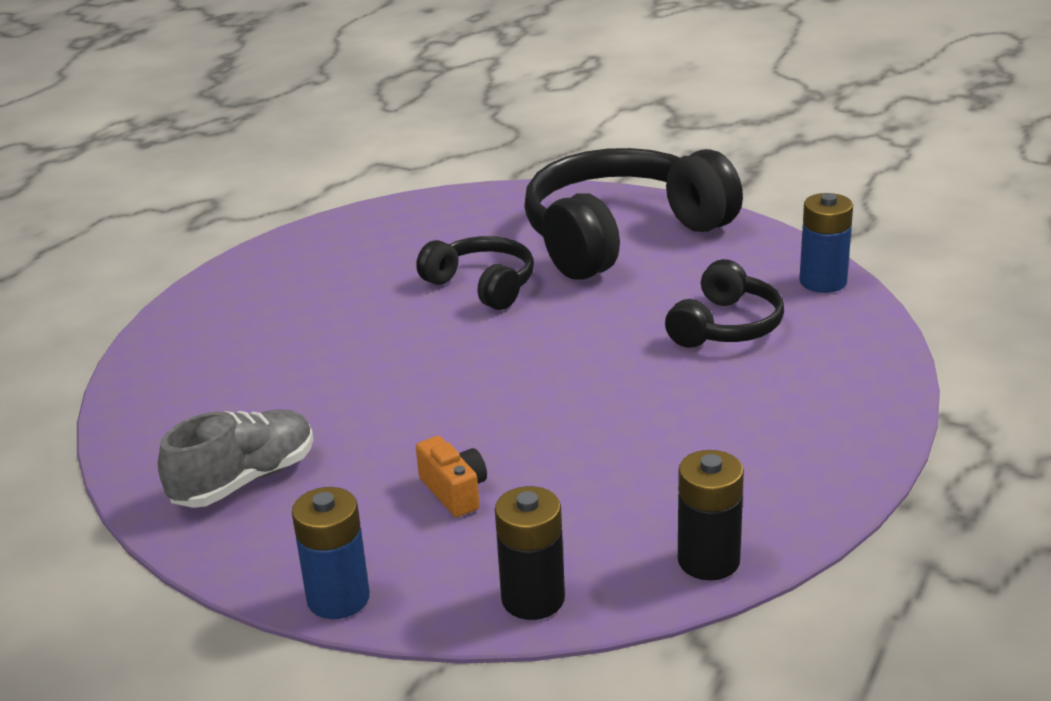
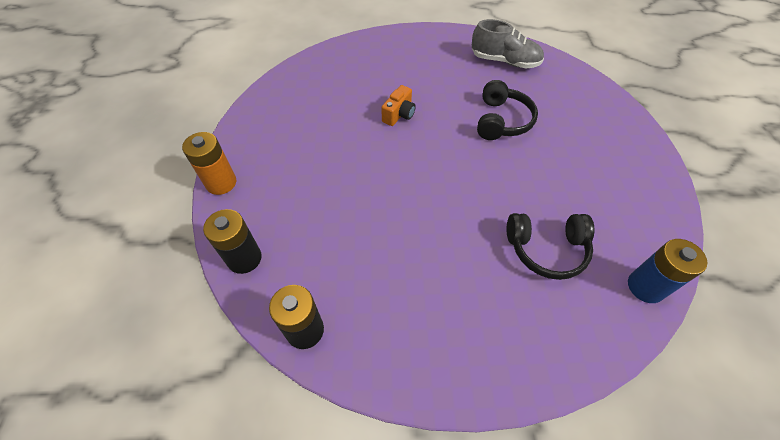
camera: 60 degrees right, 25 degrees up
(244, 480) = (291, 113): grey shoe -> grey shoe (504, 61)
(338, 598) = (221, 183): blue battery -> orange battery
(454, 491) = (316, 189): orange camera -> orange camera (399, 114)
(622, 236) = (604, 157): black headphones -> none

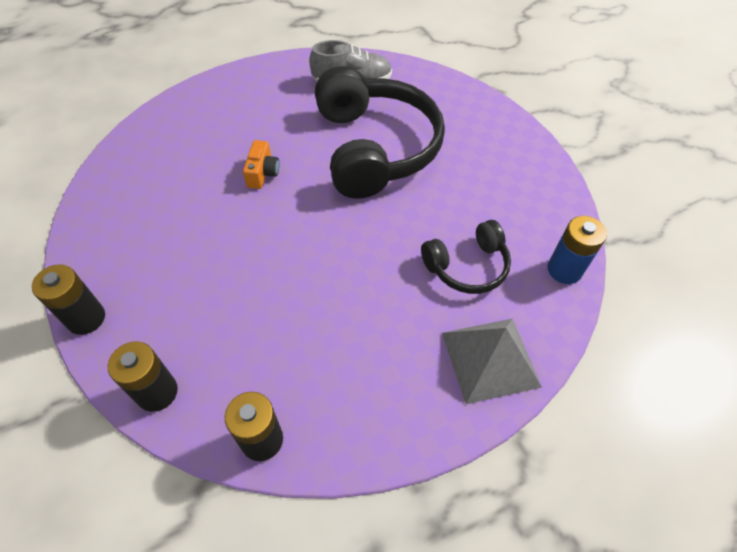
camera: 25 degrees left, 0 degrees up
(221, 183) = (86, 318): orange battery -> black battery
(501, 121) = (374, 148): black headphones -> black headphones, size x1.93
(535, 343) = (490, 359): none -> grey pyramid

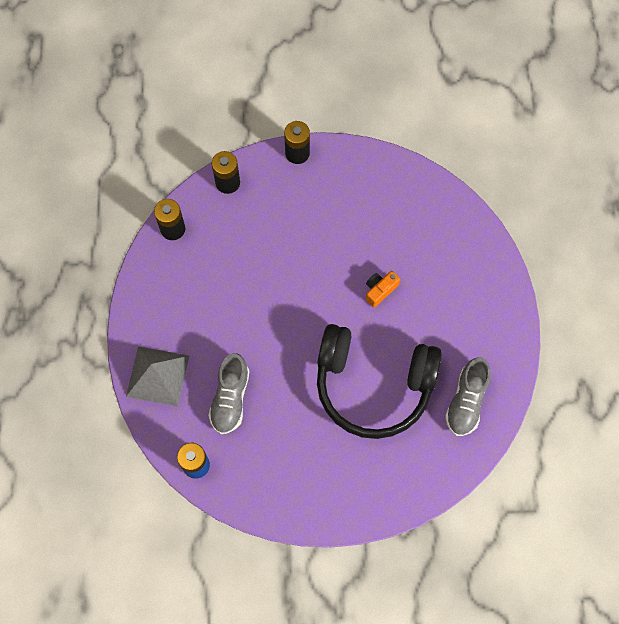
camera: 115 degrees right, 15 degrees up
(262, 173) = (380, 290): orange camera -> orange camera turned 105 degrees clockwise
(467, 266) = (230, 398): black headphones -> grey shoe

